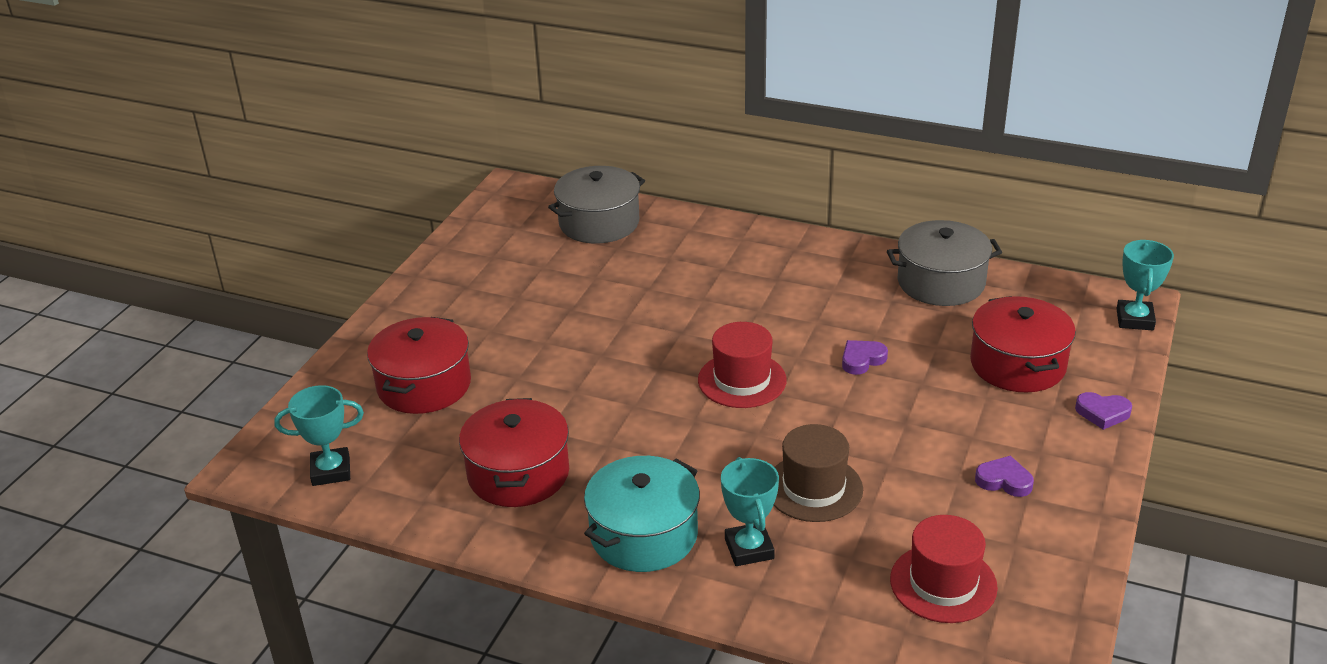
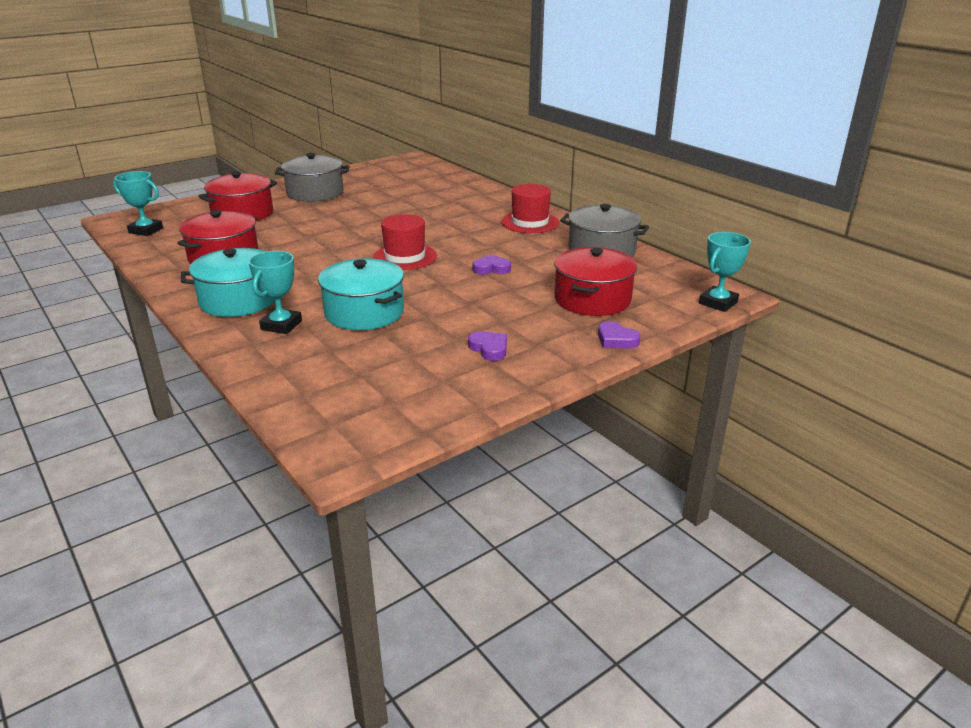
camera: 30 degrees right, 5 degrees down
(599, 223) = (437, 180): grey pot -> grey pot (315, 193)
(814, 488) = (364, 312): brown hat -> turquoise pot
(943, 583) = (364, 382): red hat -> red hat (530, 222)

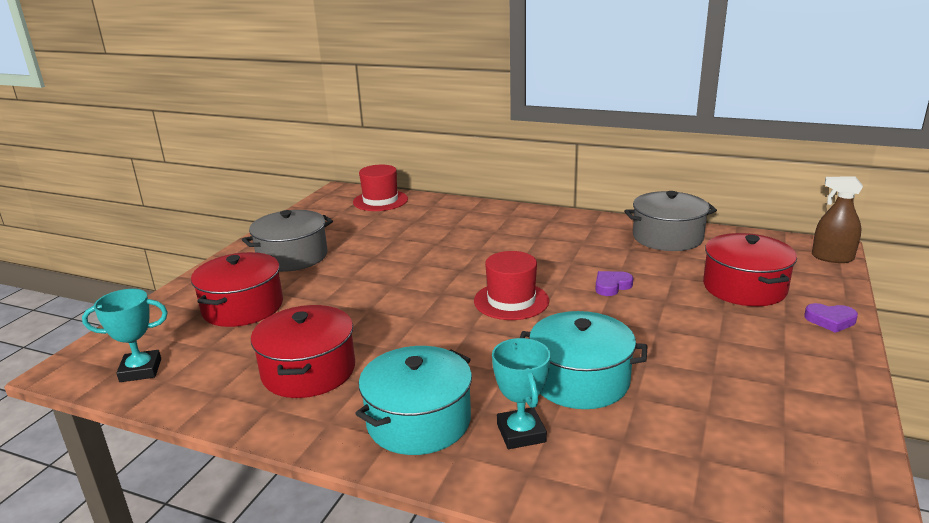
camera: 30 degrees left, 5 degrees down
(489, 349) = (757, 373): purple heart -> none
(530, 222) = (563, 228): red hat -> red hat (380, 201)
(718, 303) = (832, 258): turquoise trophy -> brown spray bottle

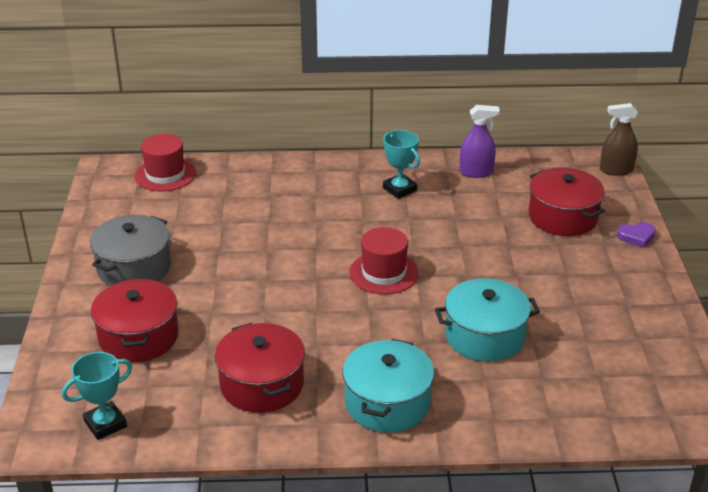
camera: 25 degrees left, 10 degrees up
(521, 433) = (468, 391): turquoise trophy -> turquoise trophy (399, 189)
(611, 286) = (458, 238): purple heart -> none
(667, 237) = (476, 172): grey pot -> purple spray bottle

